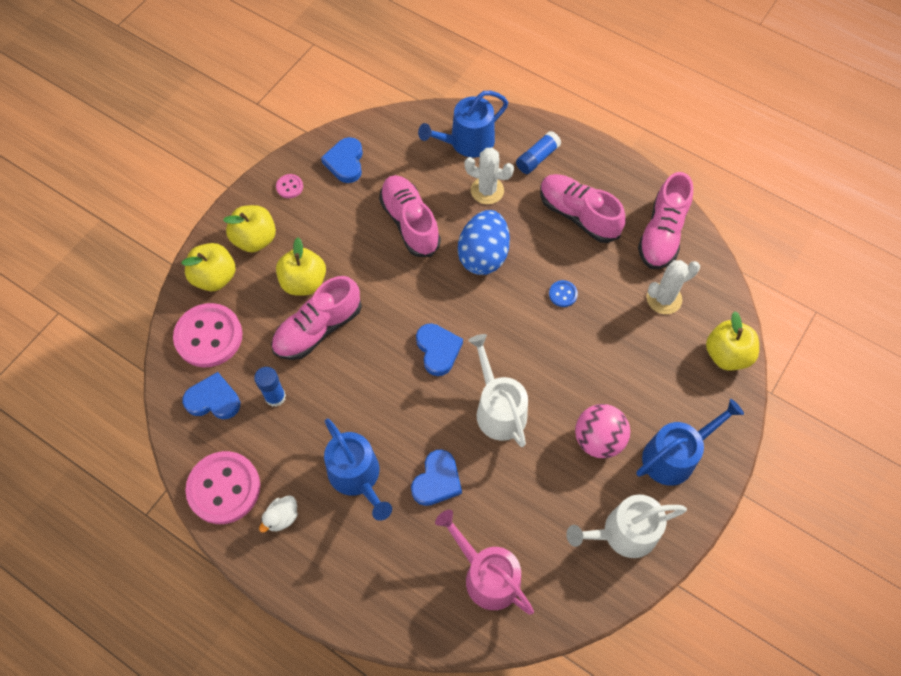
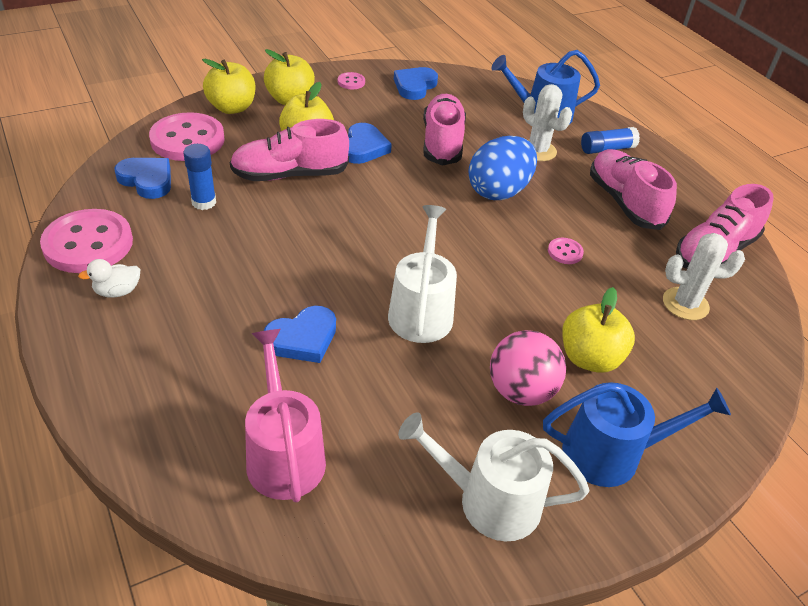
camera: 25 degrees right, 20 degrees down
(357, 476) = (223, 295): blue watering can -> none
(438, 350) = (394, 238): blue heart -> blue heart (364, 148)
(563, 294) = (565, 252): blue button -> pink button
(726, 354) = (741, 387): yellow apple -> yellow apple (589, 358)

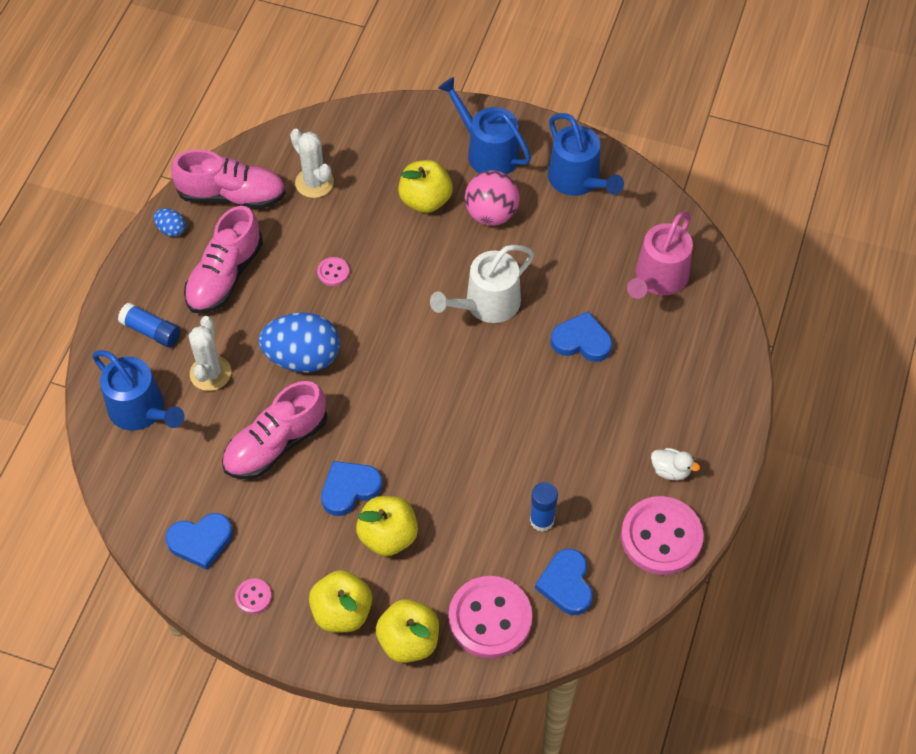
camera: 130 degrees left, 15 degrees up
(290, 175) = (445, 502): pink shoe -> none
(489, 501) = (578, 180): white watering can -> blue watering can
(703, 205) = (171, 229): none -> blue egg

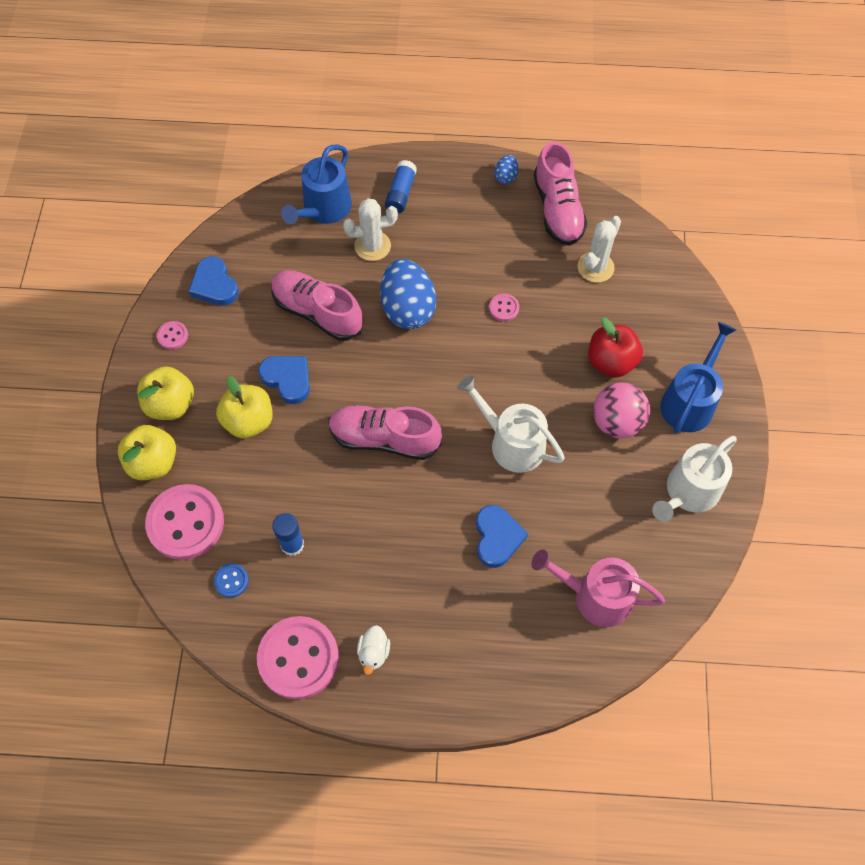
camera: 75 degrees right, 5 degrees up
(225, 276) = (472, 228): pink shoe -> pink shoe (384, 439)
(425, 200) = (611, 362): yellow apple -> red apple
(566, 584) = (231, 581): blue heart -> blue button
(578, 180) = (689, 492): blue watering can -> white watering can

